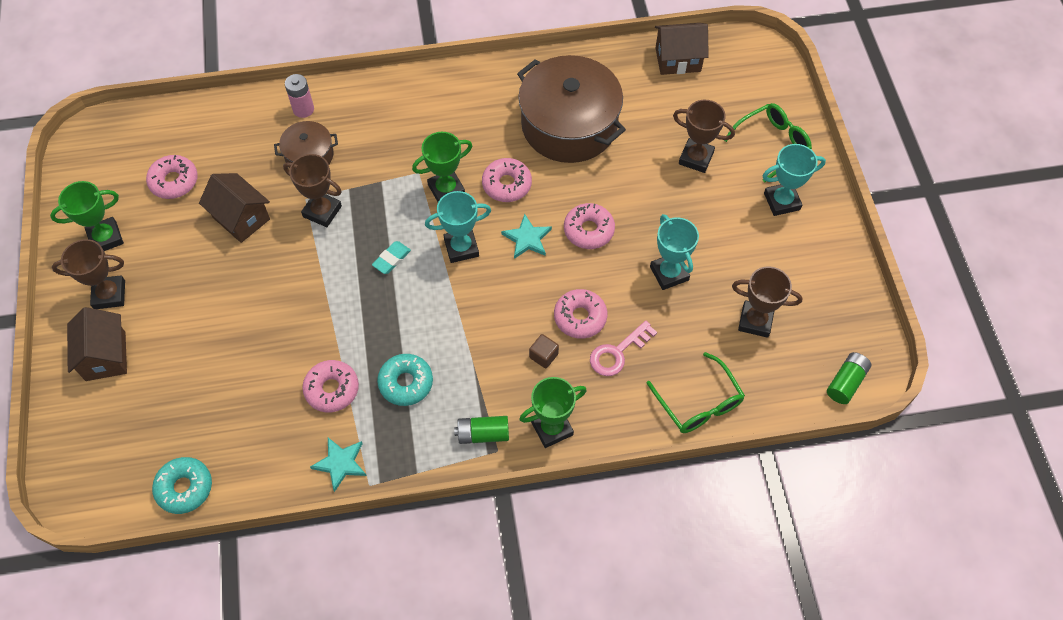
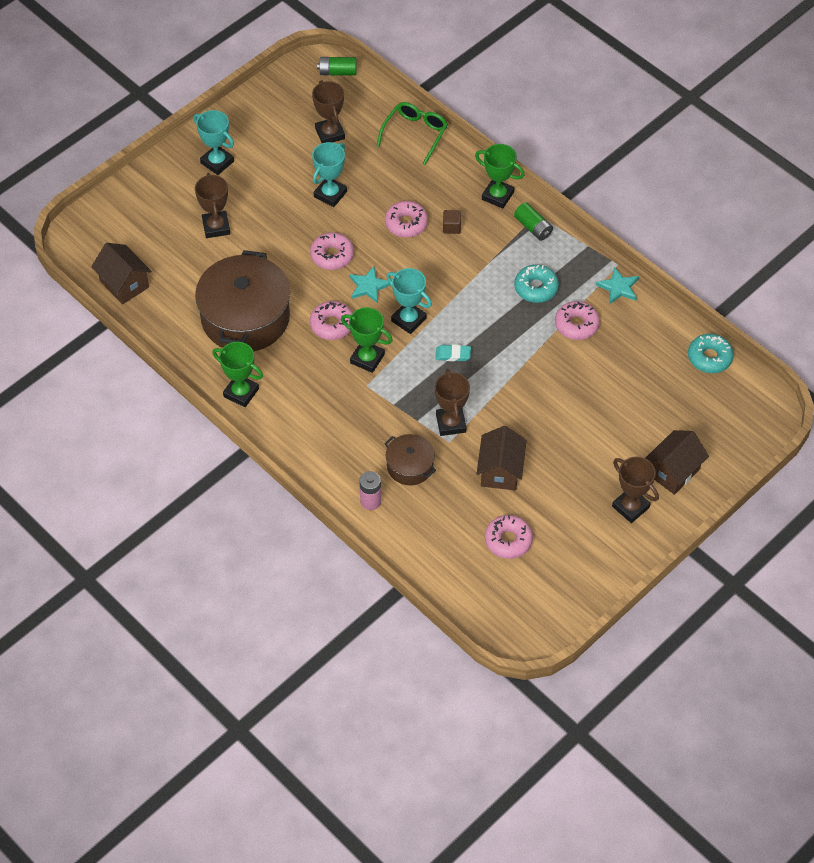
camera: 125 degrees left, 5 degrees down
(105, 238) = (592, 547): green trophy -> green trophy (241, 393)
(617, 352) = (415, 191): pink key -> none
(772, 144) = (167, 190): green glasses -> none

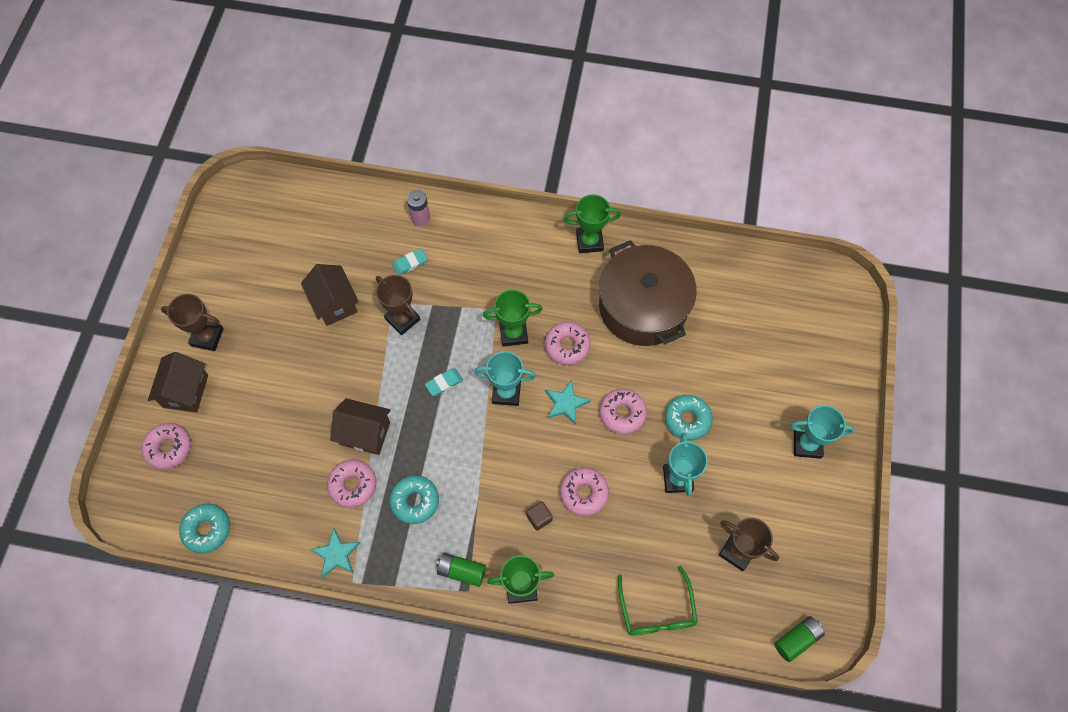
camera: 145 degrees right, 10 degrees up
(124, 284) = (765, 273): brown house -> brown house (365, 433)
(216, 227) = (744, 376): brown trophy -> none
(287, 224) = (687, 419): none -> turquoise donut
(410, 466) = (410, 263): brown pot -> turquoise eraser
(508, 540) = (292, 251): pink donut -> pink donut (169, 448)

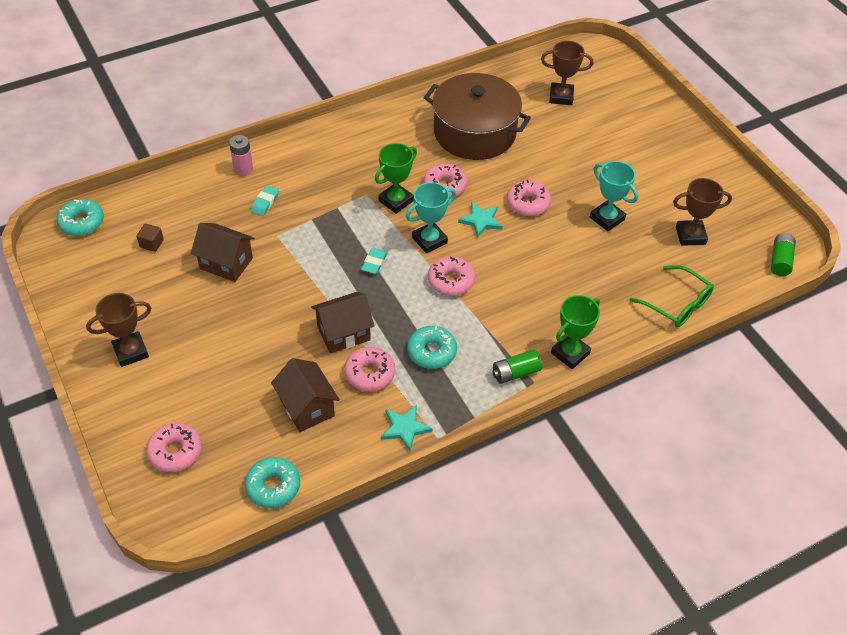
camera: 40 degrees left, 15 degrees down
(186, 391) = (149, 401): brown house -> brown house (307, 407)
(402, 319) = (296, 241): brown trophy -> brown trophy (561, 97)
(539, 518) = (537, 302): brown cube -> brown cube (152, 243)
(583, 493) = (552, 267): pink donut -> pink donut (451, 281)
(589, 241) = (394, 115): green trophy -> none
(687, 419) = (576, 180): turquoise donut -> turquoise donut (81, 222)
(807, 444) = (667, 148): turquoise trophy -> none

